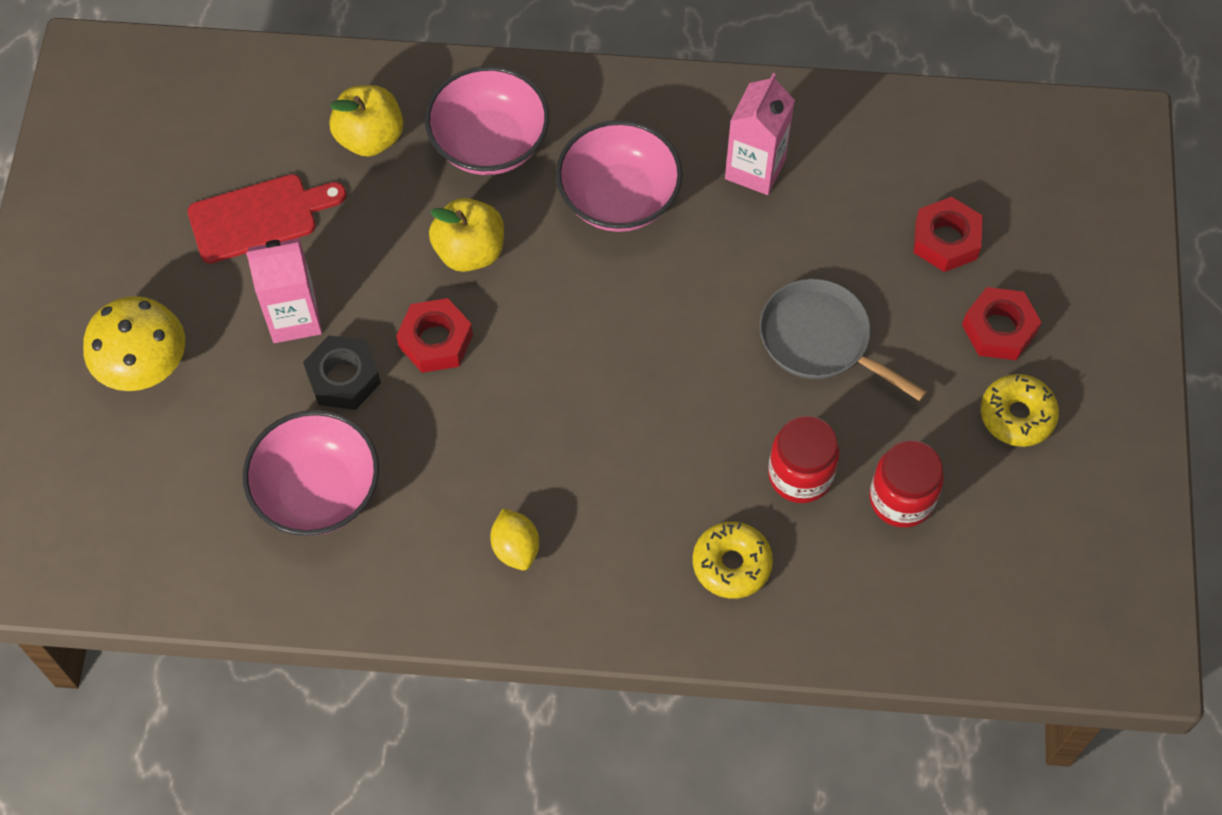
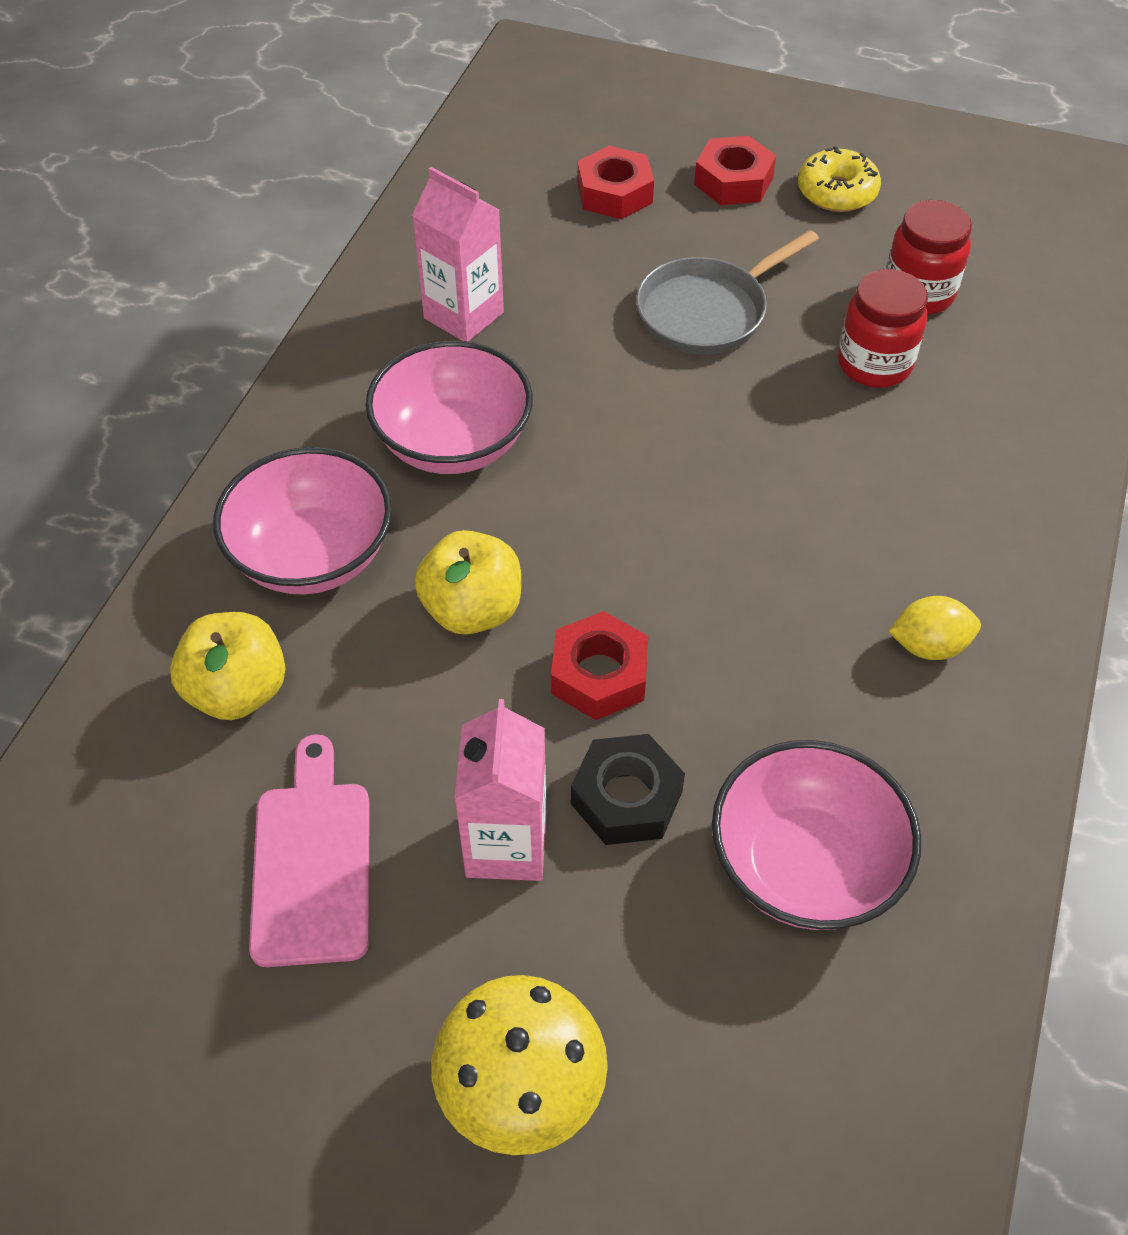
camera: 75 degrees left, 10 degrees down
(259, 217) = (312, 862): red cutting board -> pink cutting board
(731, 564) = (978, 444): yellow donut -> none

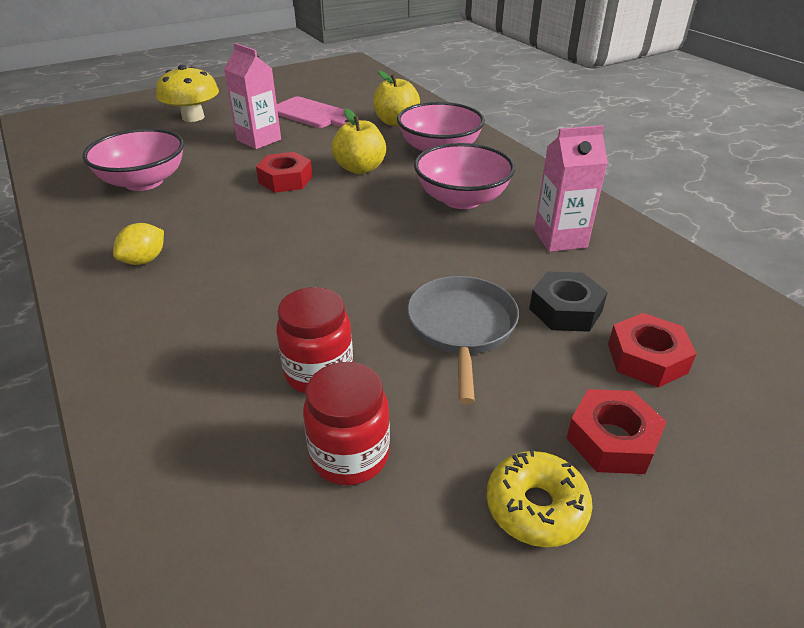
camera: 130 degrees right, 15 degrees down
(626, 798) = (232, 163): black nut -> black nut (565, 310)

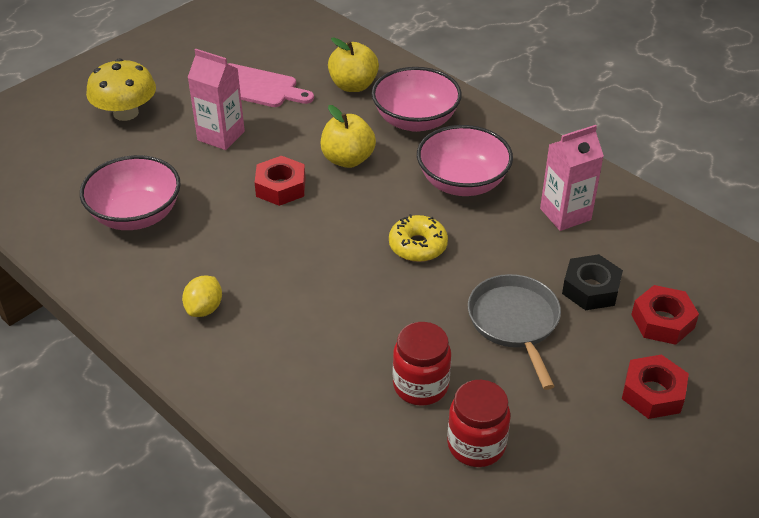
camera: 15 degrees left, 5 degrees up
(536, 507) = (615, 452): yellow donut -> yellow donut (418, 246)

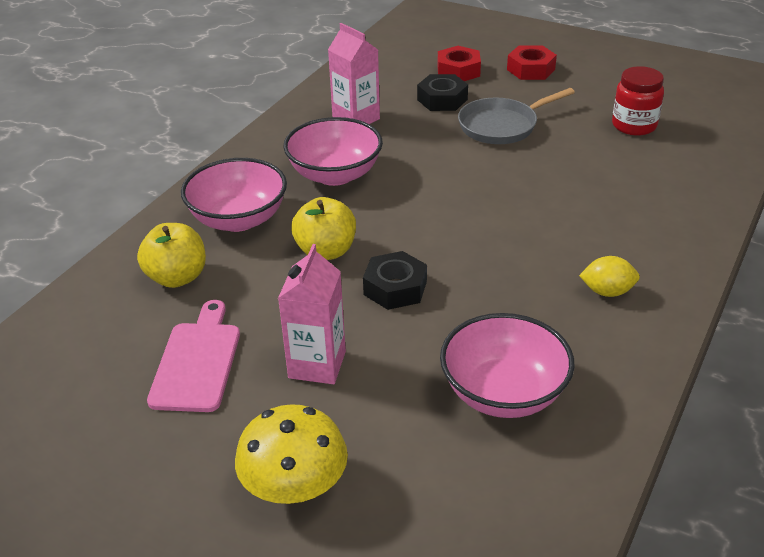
camera: 105 degrees left, 5 degrees down
(281, 187) = (395, 288): red nut -> black nut
(418, 246) = (439, 184): yellow donut -> none
(420, 385) = (600, 156): red jar -> none

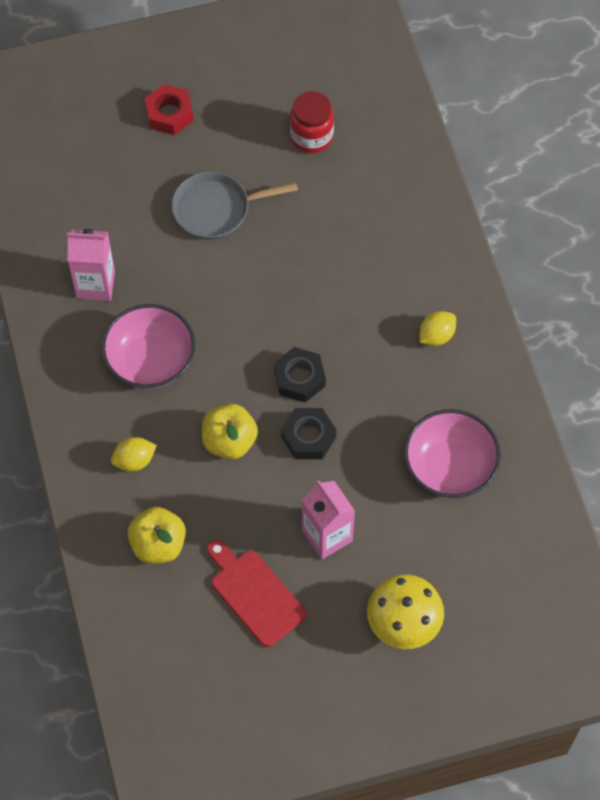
camera: 45 degrees left, 25 degrees up
(197, 362) = (255, 594): pink cutting board -> red cutting board
(238, 219) = (134, 461): pink bowl -> yellow lemon
(442, 99) = (138, 208): black nut -> black nut (299, 378)
(458, 71) = (112, 158): red nut -> none
(501, 126) = (216, 209): grey pan -> grey pan turned 60 degrees clockwise

